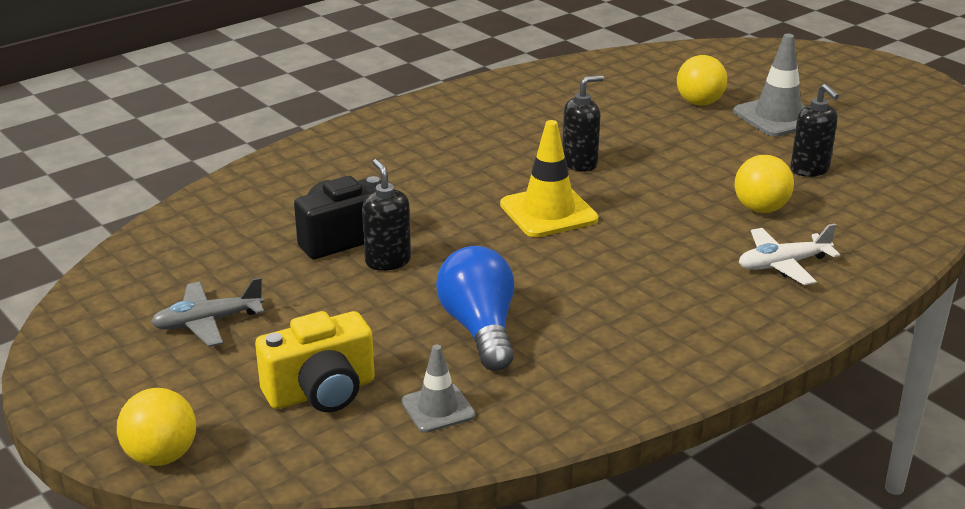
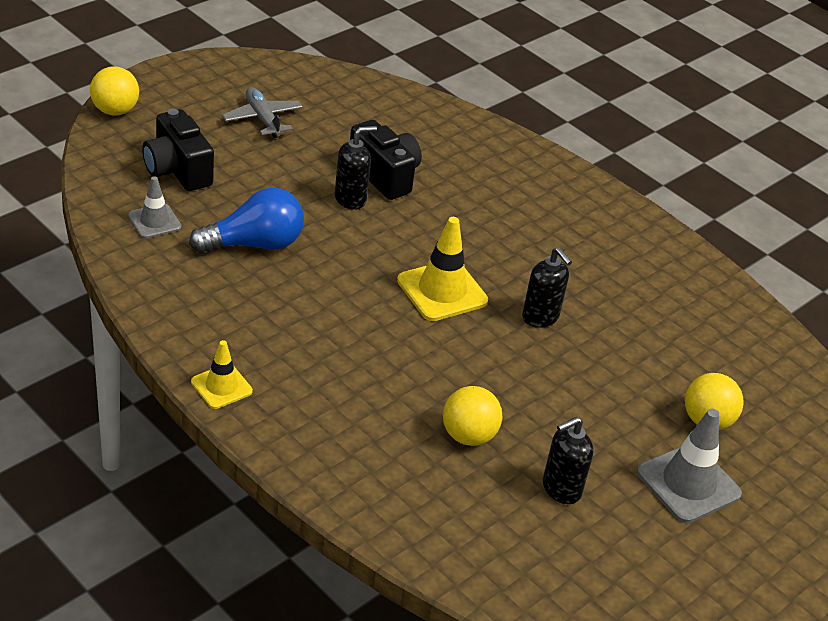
camera: 80 degrees right, 10 degrees up
(321, 392) = (177, 170): yellow camera -> black camera
(741, 350) = (221, 386): none -> yellow traffic cone
(783, 265) = (362, 435): white plane -> none

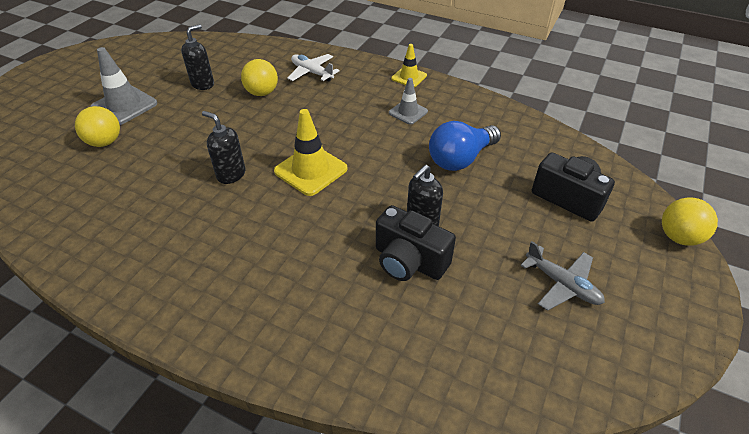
camera: 165 degrees right, 5 degrees up
(154, 221) = (537, 151): grey traffic cone -> grey traffic cone (408, 112)
(372, 451) = (312, 73): none -> white plane

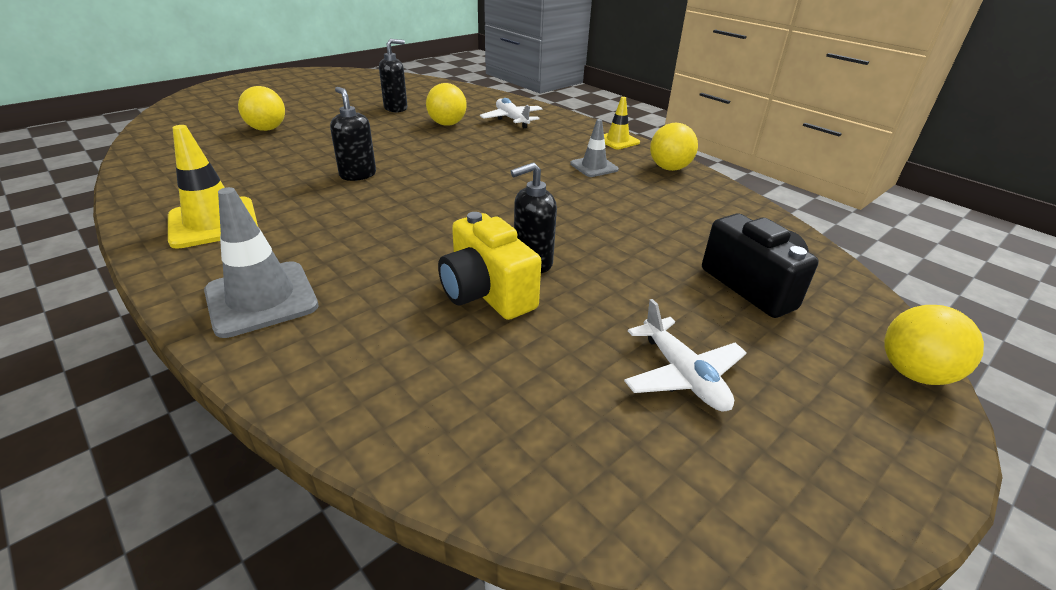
camera: 20 degrees right, 10 degrees down
(124, 106) = (310, 109): grey traffic cone -> grey traffic cone (261, 299)
(311, 170) = (443, 189): yellow traffic cone -> yellow traffic cone (213, 223)
(409, 261) = (487, 293): black camera -> yellow camera
(460, 159) = (628, 217): blue light bulb -> none
(462, 98) = (669, 168): none -> yellow ball
(562, 284) = (682, 375): grey plane -> white plane

